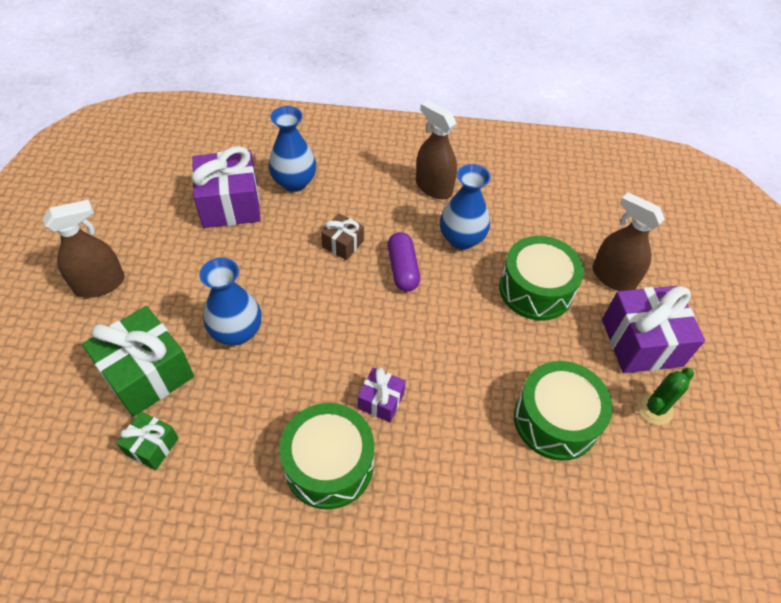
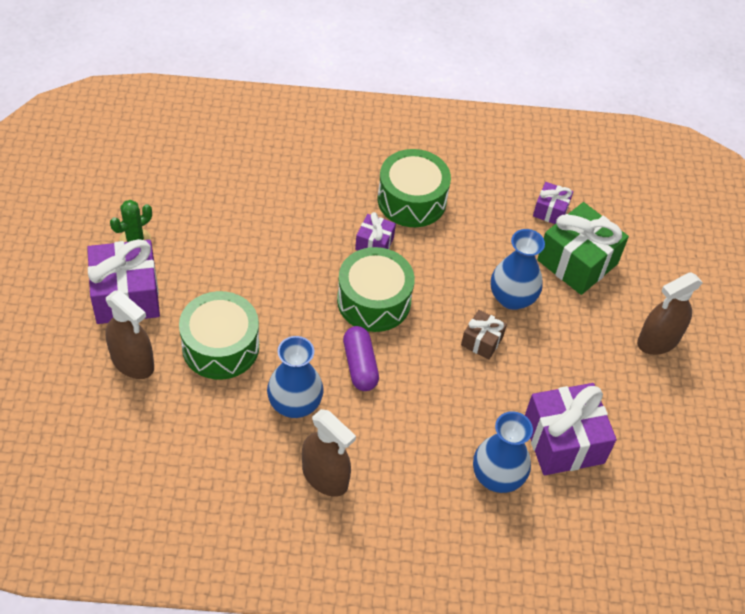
camera: 175 degrees right, 0 degrees up
(152, 446) = (550, 211): green gift -> purple gift
(343, 244) = (427, 393): brown gift -> brown gift (482, 341)
(555, 420) = (225, 231): green drum -> green drum (374, 301)

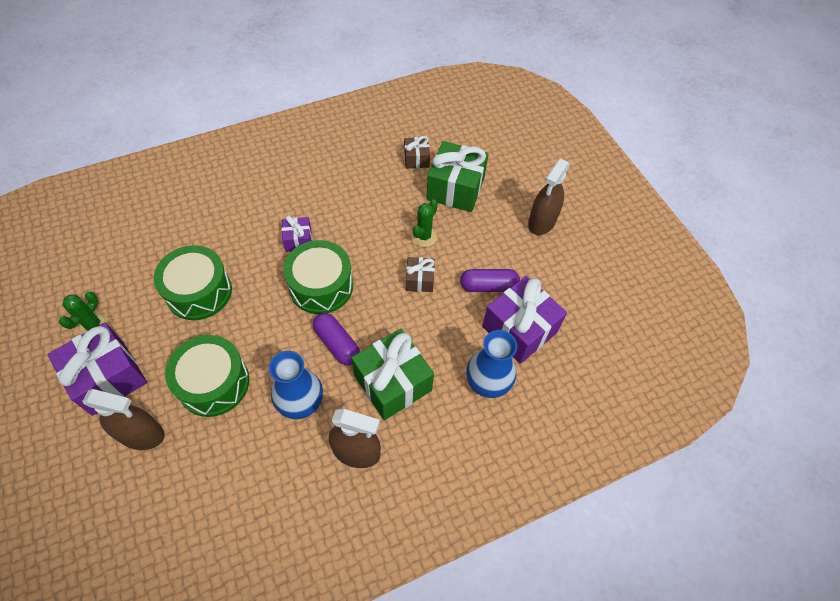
camera: 25 degrees left, 5 degrees up
(396, 430) = (393, 383): none -> green gift
(412, 200) = (310, 194): green drum -> green drum (199, 291)
(512, 298) = (424, 236): blue vase -> green cactus
(550, 211) = (416, 159): purple gift -> brown gift
(554, 381) = (488, 286): none -> purple capsule

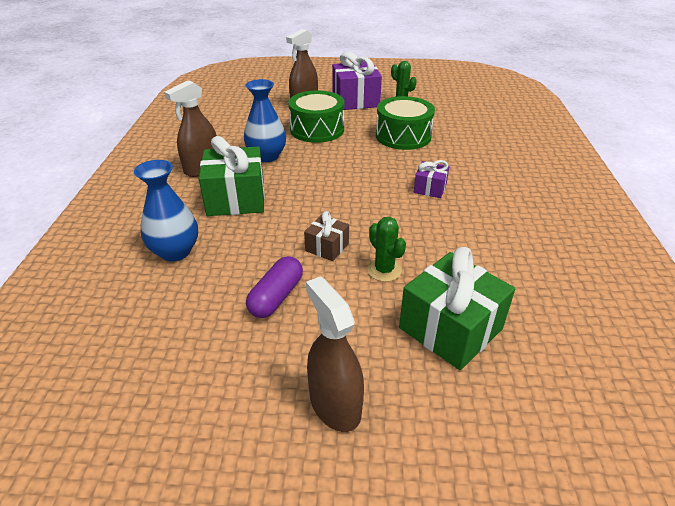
camera: 120 degrees right, 20 degrees down
(321, 286) = (366, 188): green drum -> none
(337, 344) = (300, 182): purple capsule -> none
(416, 159) = (525, 309): brown gift -> none
(519, 329) = (202, 299): purple gift -> none

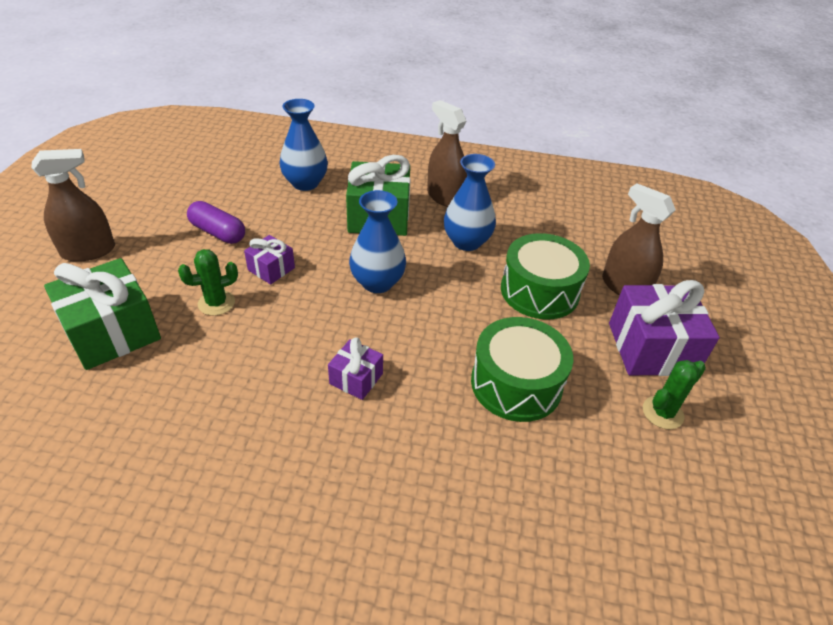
camera: 95 degrees right, 5 degrees up
(327, 247) = (271, 269): brown gift -> purple gift
(328, 190) = (377, 282): none -> blue vase

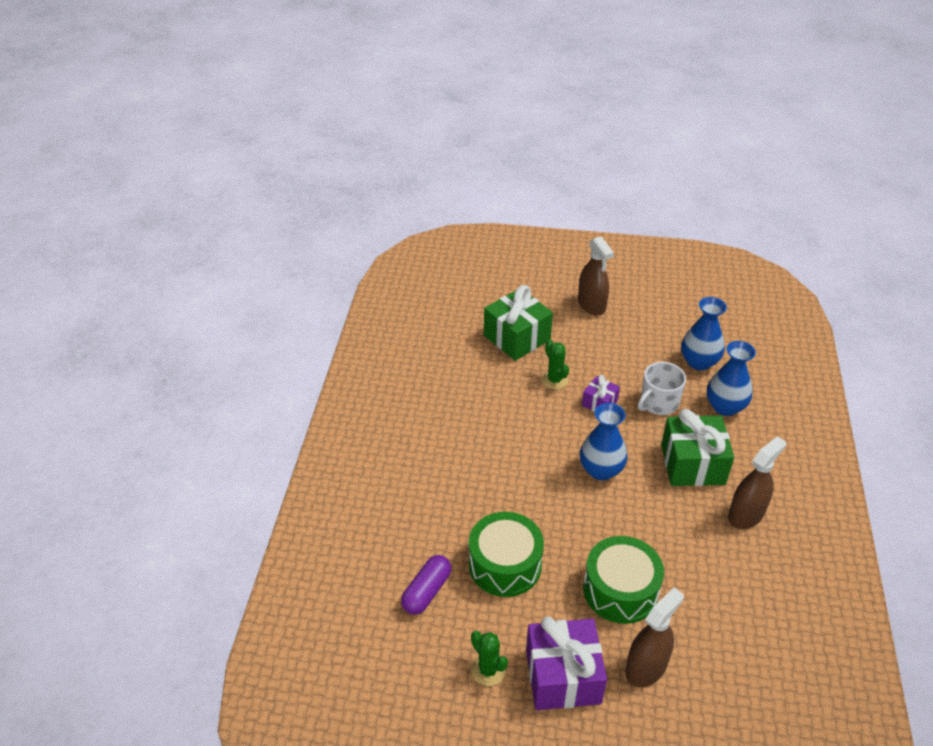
camera: 90 degrees right, 0 degrees up
(218, 232) = (634, 365): purple capsule -> purple capsule (427, 591)
(286, 224) = (658, 403): none -> white mug
(356, 378) = (496, 466): purple gift -> none
(466, 242) = (677, 533): blue vase -> blue vase (699, 362)

